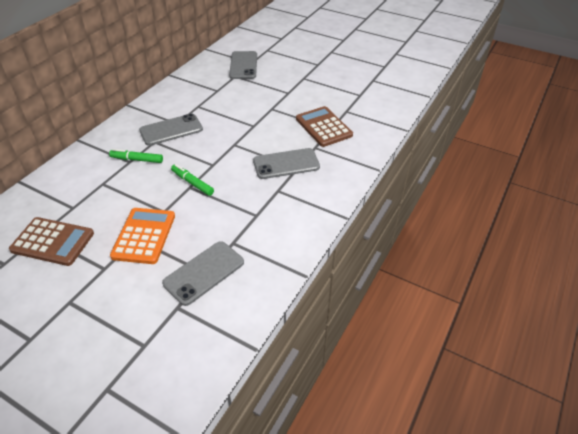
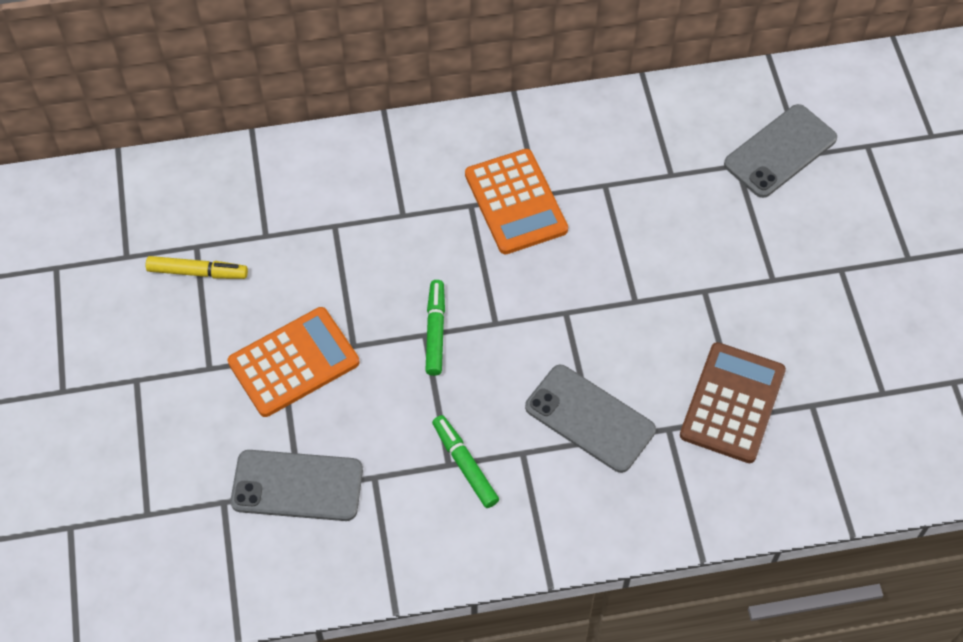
camera: 50 degrees right, 15 degrees up
(52, 242) = (197, 272): brown calculator -> yellow marker
(137, 160) = (415, 220): green marker -> green marker (465, 465)
(171, 130) = (515, 202): grey phone -> orange calculator

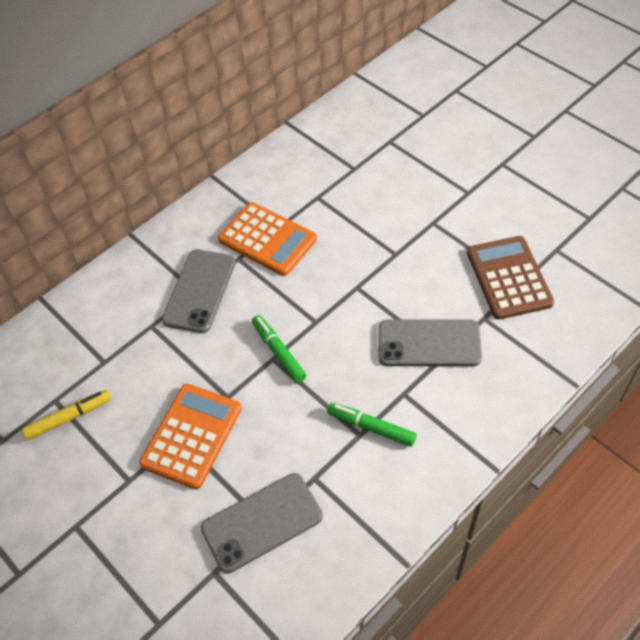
camera: 30 degrees left, 5 degrees down
(780, 151) = (408, 120): grey phone -> grey phone (200, 291)

